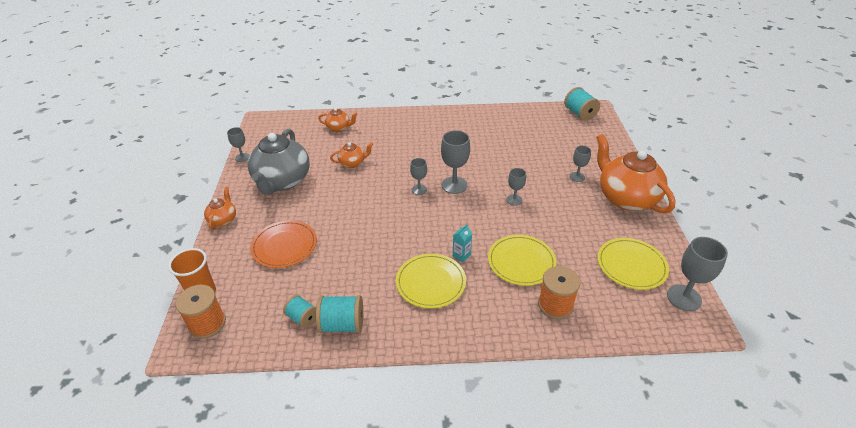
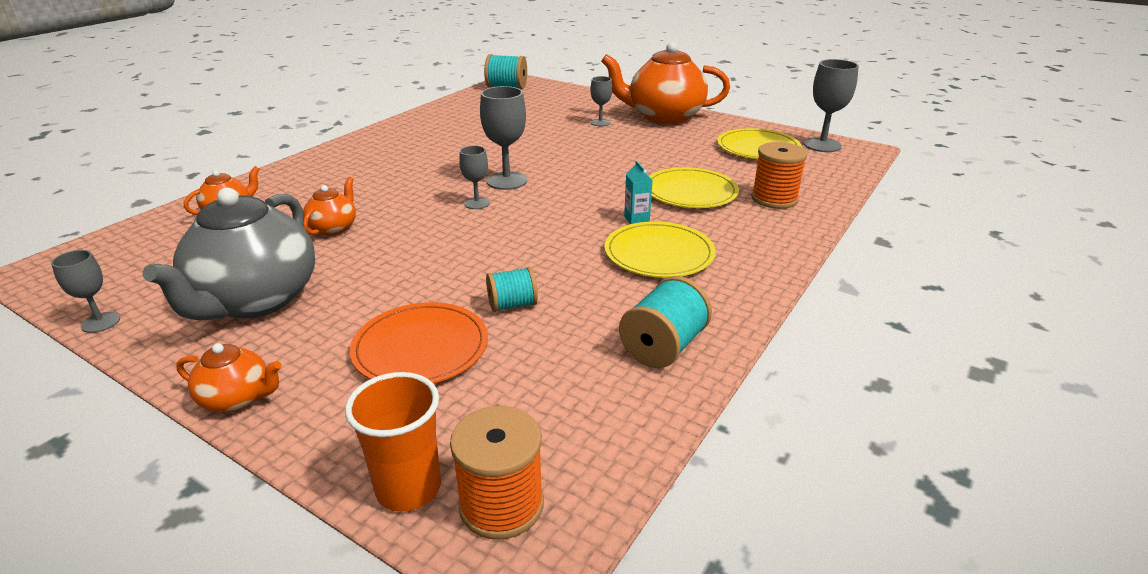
camera: 55 degrees left, 10 degrees down
(223, 219) = (237, 399): orange teapot -> orange teapot turned 150 degrees clockwise
(282, 181) = (255, 300): grey teapot -> grey teapot turned 60 degrees clockwise
(303, 318) = (611, 380): turquoise spool -> turquoise spool (512, 305)
(514, 200) = (587, 161): grey goblet -> none

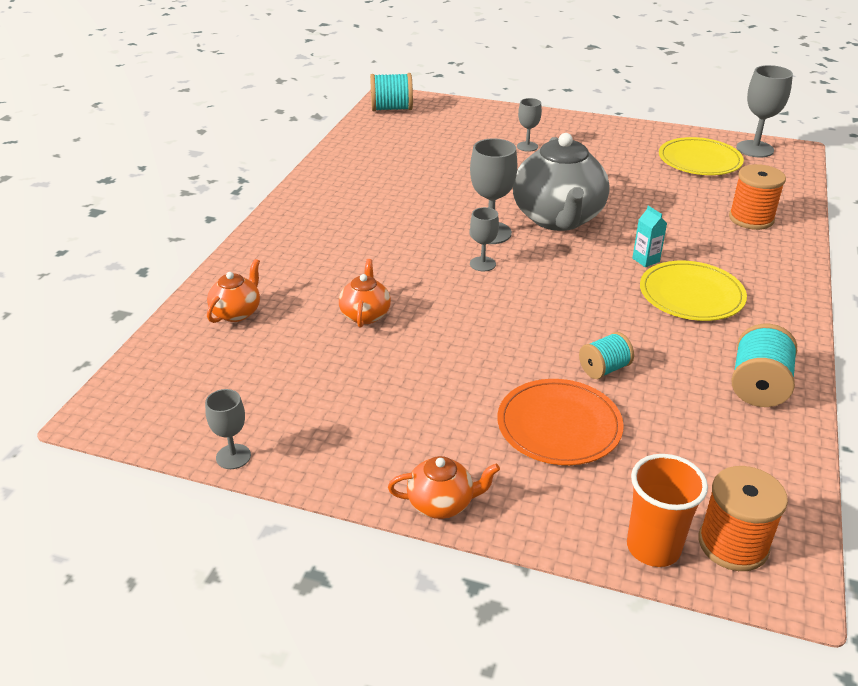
camera: 15 degrees left, 5 degrees up
(255, 300) = (364, 406): grey teapot -> grey teapot (558, 219)
(664, 117) = (584, 131): orange teapot -> none
(690, 192) = (672, 221): yellow plate -> none

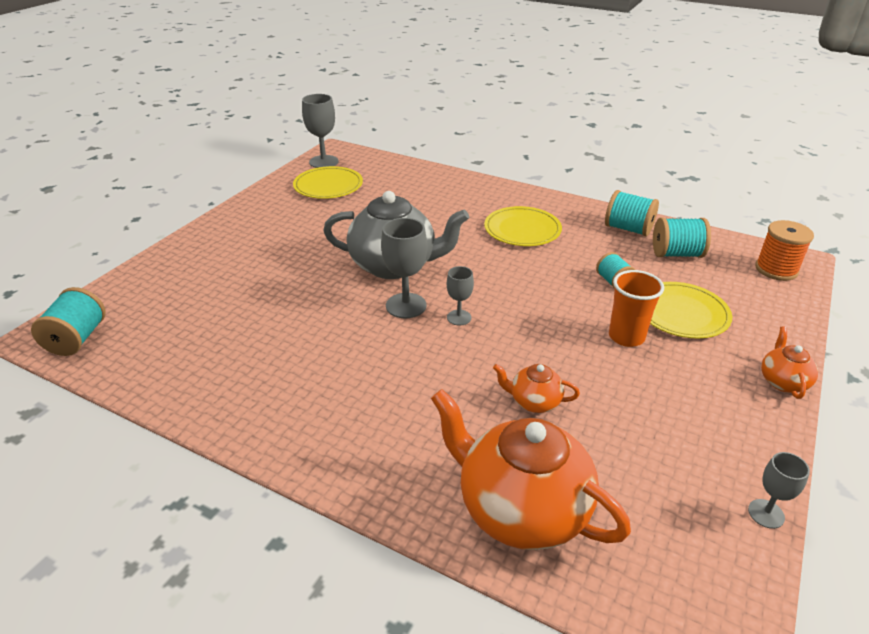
camera: 80 degrees left, 0 degrees up
(237, 312) = (520, 509): orange teapot -> orange teapot, size x2.14
(527, 146) = (248, 260): grey goblet -> none
(559, 425) = (681, 313): orange plate -> yellow plate
(645, 260) = (472, 238): turquoise carton -> none
(653, 547) = (790, 297): orange cup -> orange cup (626, 337)
(714, 432) = (676, 254): none -> turquoise spool
(751, 219) = (426, 186): orange spool -> none

